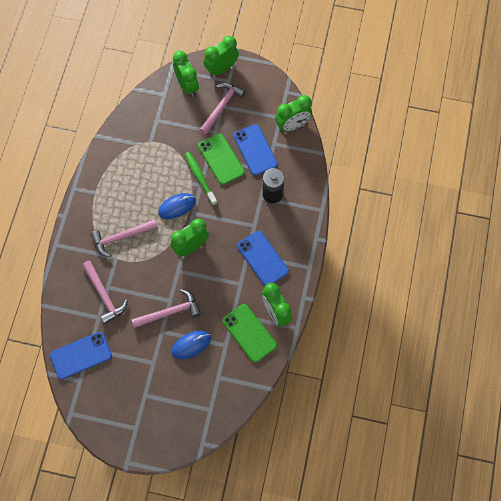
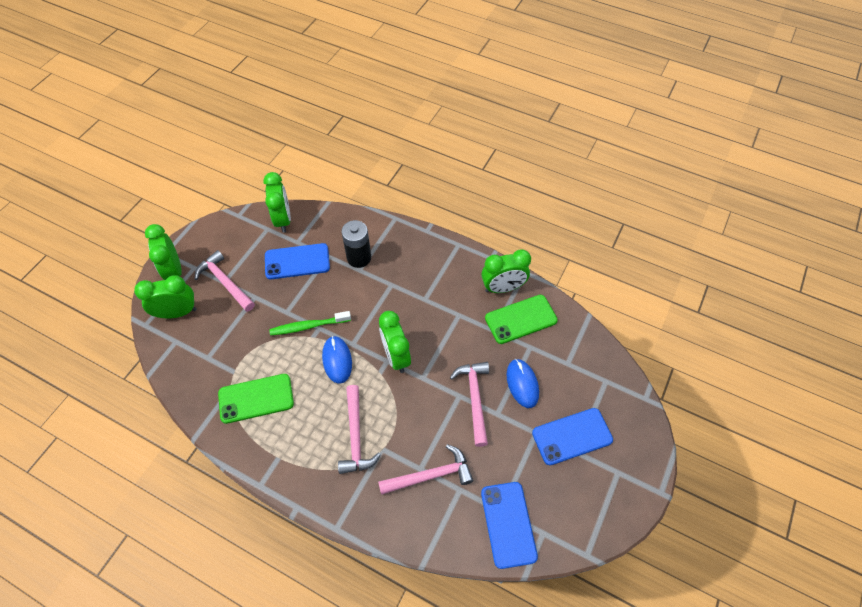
camera: 75 degrees left, 10 degrees down
(221, 159) = (293, 298): green phone -> green phone (256, 398)
(262, 258) = (434, 285): blue phone -> blue phone (572, 436)

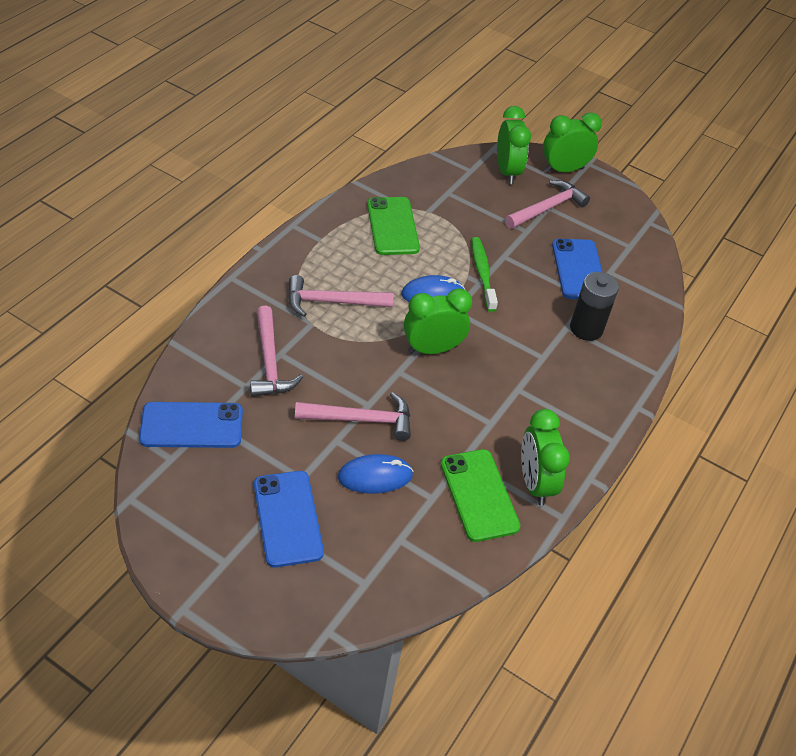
camera: 90 degrees right, 10 degrees down
(283, 219) = (645, 261): green clock -> none

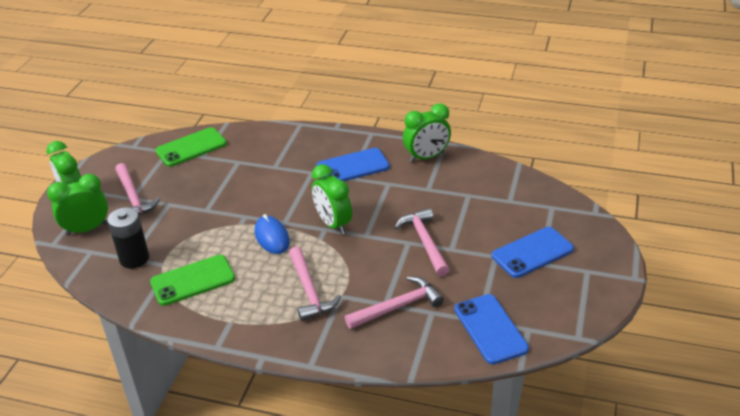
camera: 100 degrees left, 10 degrees down
(375, 476) = (469, 223): blue mouse -> none
(479, 495) = (452, 177): green phone -> green phone (191, 147)
(482, 273) = (233, 216): green toothbrush -> none
(547, 208) = (133, 198): pink hammer -> pink hammer turned 150 degrees counterclockwise
(578, 270) = (207, 171): blue phone -> blue phone (353, 167)
(586, 328) = (271, 158): black battery -> black battery (134, 258)

